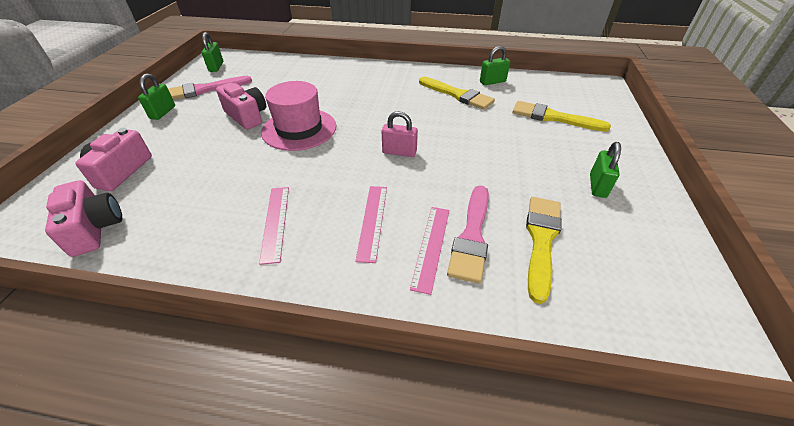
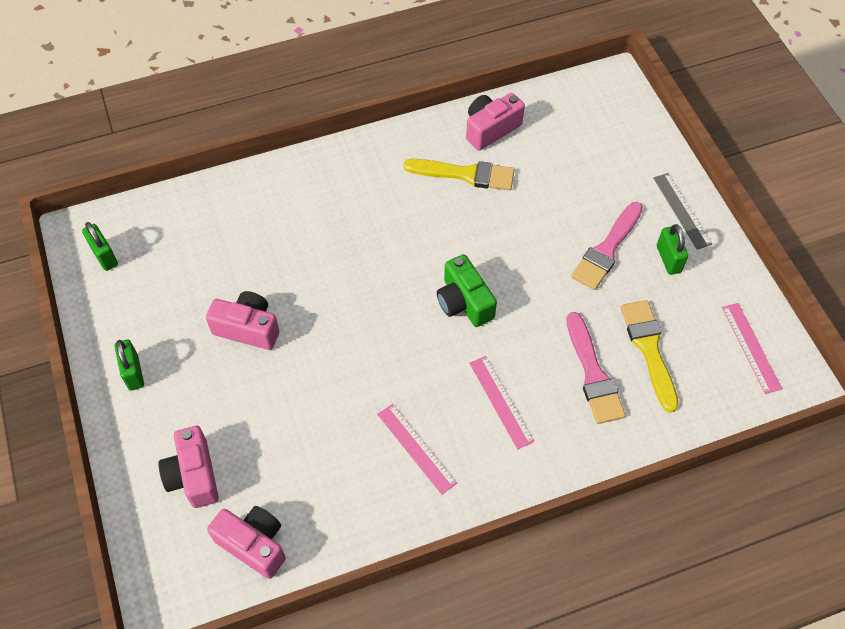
camera: 30 degrees left, 15 degrees up
(204, 90) = (140, 308): pink brush -> pink brush (607, 249)
(299, 129) = (329, 319): pink hat -> none
(399, 152) = (464, 302): pink padlock -> green camera
(431, 246) = (567, 402): pink ruler -> pink ruler (751, 347)
(492, 82) = (491, 129): green padlock -> pink camera
(553, 117) = (588, 170): yellow brush -> none
(626, 161) = (681, 210): none -> grey ruler

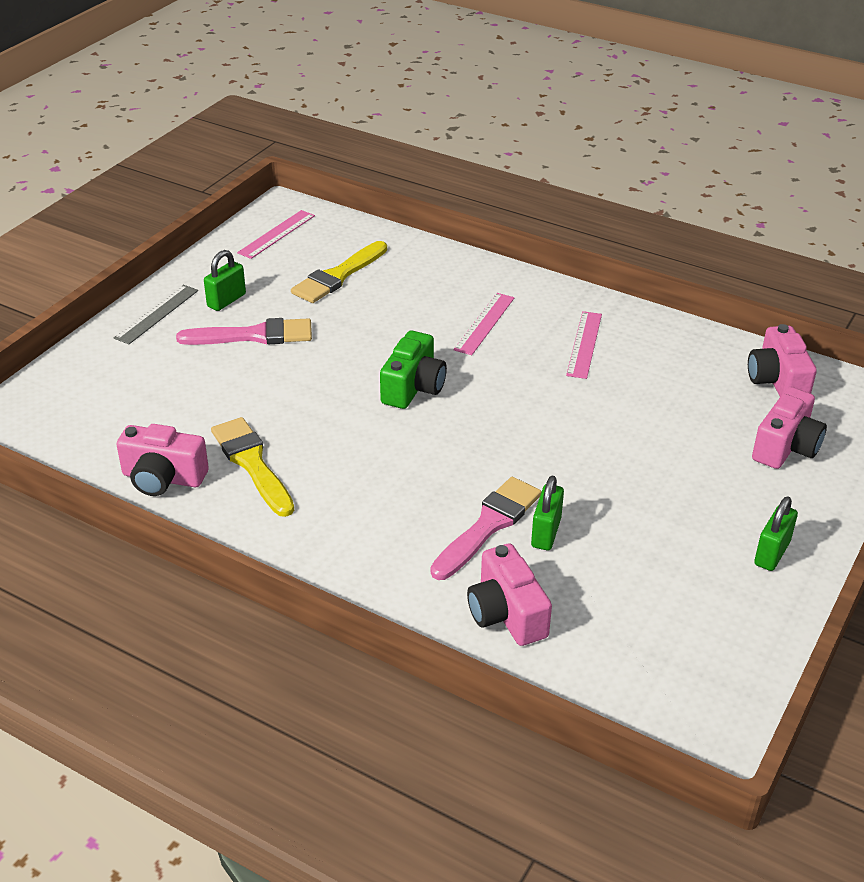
camera: 130 degrees left, 20 degrees down
(104, 256) = (701, 686): green padlock -> green padlock (546, 533)
(248, 328) = (621, 505): pink camera -> pink camera (506, 614)
(593, 374) = (397, 292): pink brush -> pink brush (488, 525)

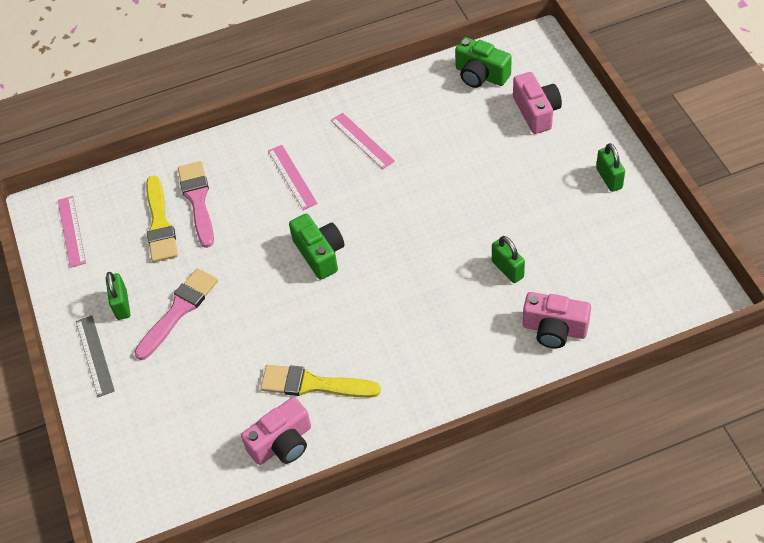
camera: 45 degrees left, 15 degrees up
(488, 525) = (478, 293): pink brush -> pink brush (198, 200)
(777, 381) = (481, 75): pink camera -> green camera

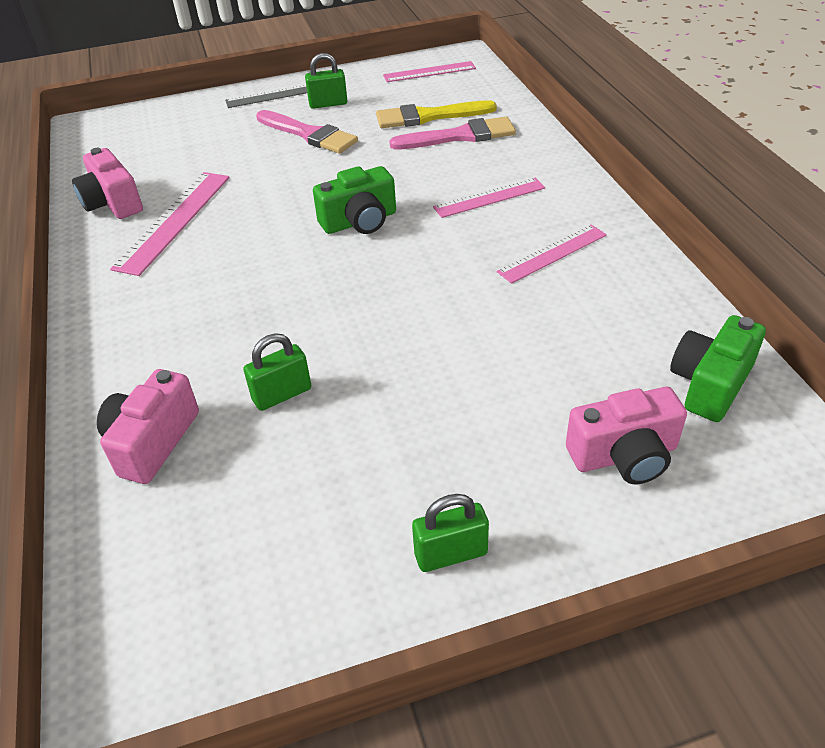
camera: 90 degrees right, 10 degrees down
(313, 384) = (174, 221): yellow brush -> pink ruler

